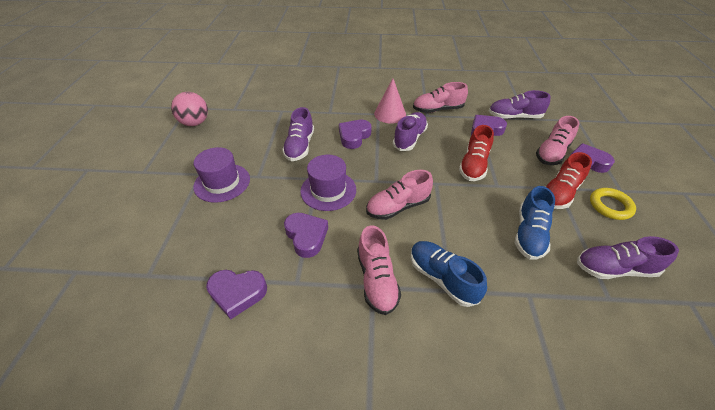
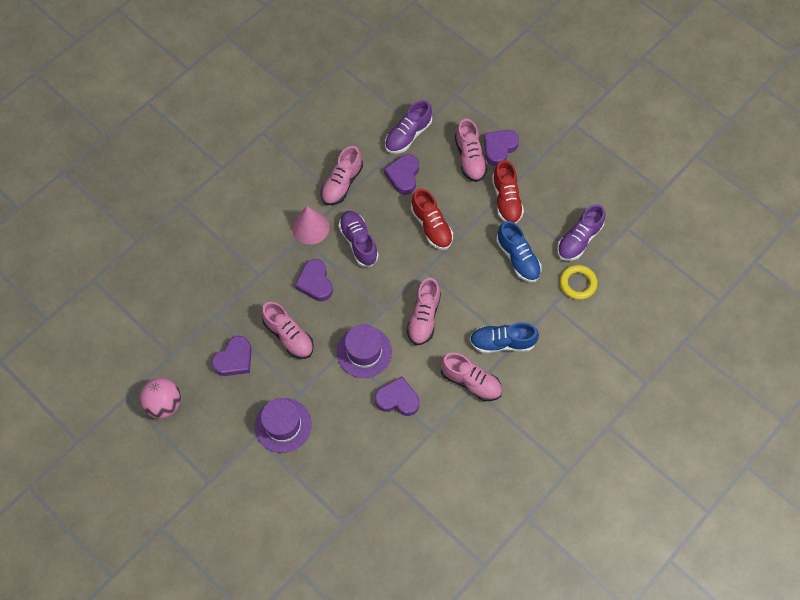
camera: 50 degrees left, 20 degrees up
(237, 293) = (410, 472): purple heart -> purple heart (234, 359)
(300, 146) = (289, 336): purple shoe -> pink shoe
(610, 206) = (542, 183): yellow ring -> yellow ring (577, 283)

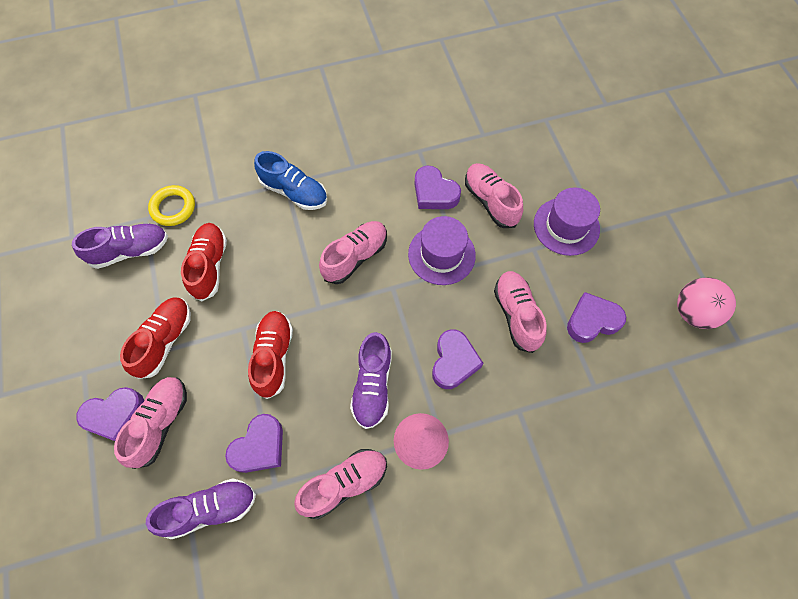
camera: 150 degrees left, 0 degrees up
(471, 381) = (351, 173): pink shoe -> pink shoe (490, 201)
(518, 258) = (209, 266): blue shoe -> red shoe

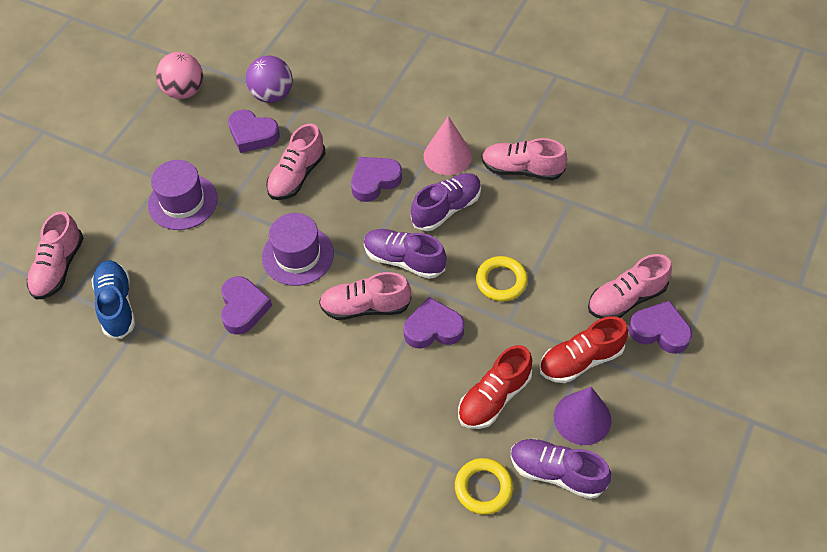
camera: 135 degrees left, 10 degrees down
(135, 299) = (582, 418): none -> purple cone
(210, 509) = (626, 219): purple shoe -> purple shoe (404, 260)
(259, 447) = (562, 230): purple heart -> purple heart (433, 328)
(274, 357) = (501, 281): red shoe -> yellow ring
(294, 192) = (358, 409): blue shoe -> blue shoe (117, 305)
(490, 201) = (210, 264): pink shoe -> pink shoe (58, 268)
(627, 372) = (272, 95): none -> purple ball

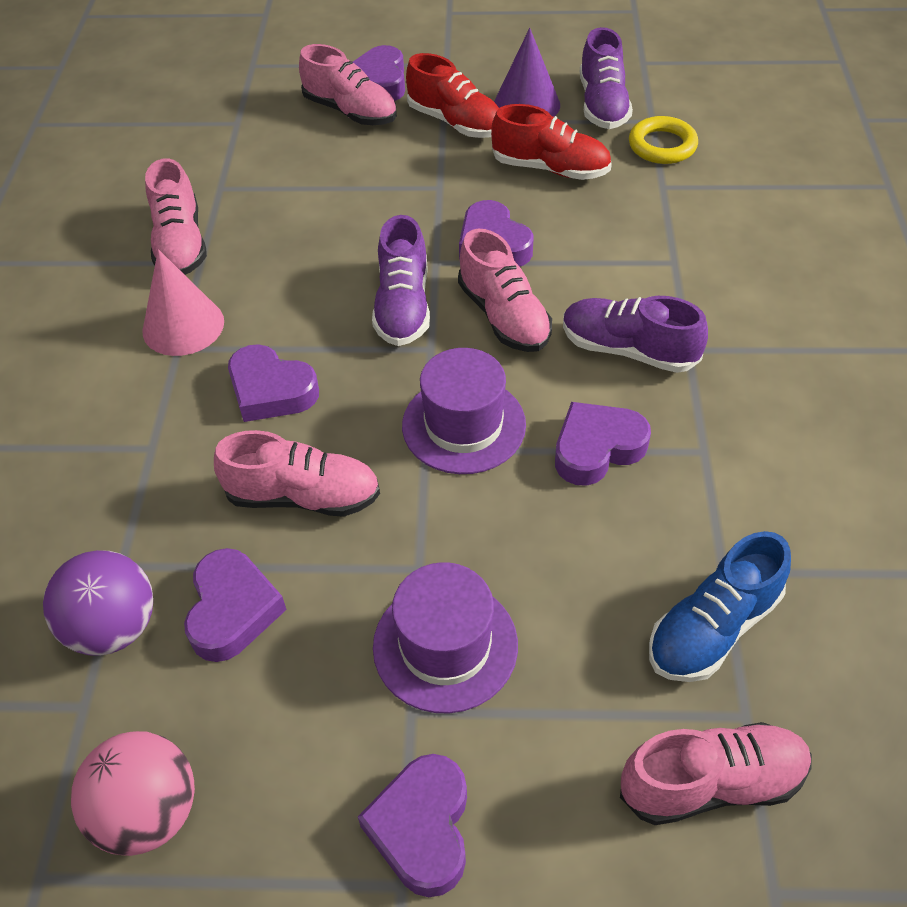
camera: 115 degrees left, 5 degrees down
(116, 168) = (422, 828): none -> purple heart
(446, 209) = (288, 294): purple shoe -> purple shoe (628, 350)
(501, 281) = (383, 209): yellow ring -> none

